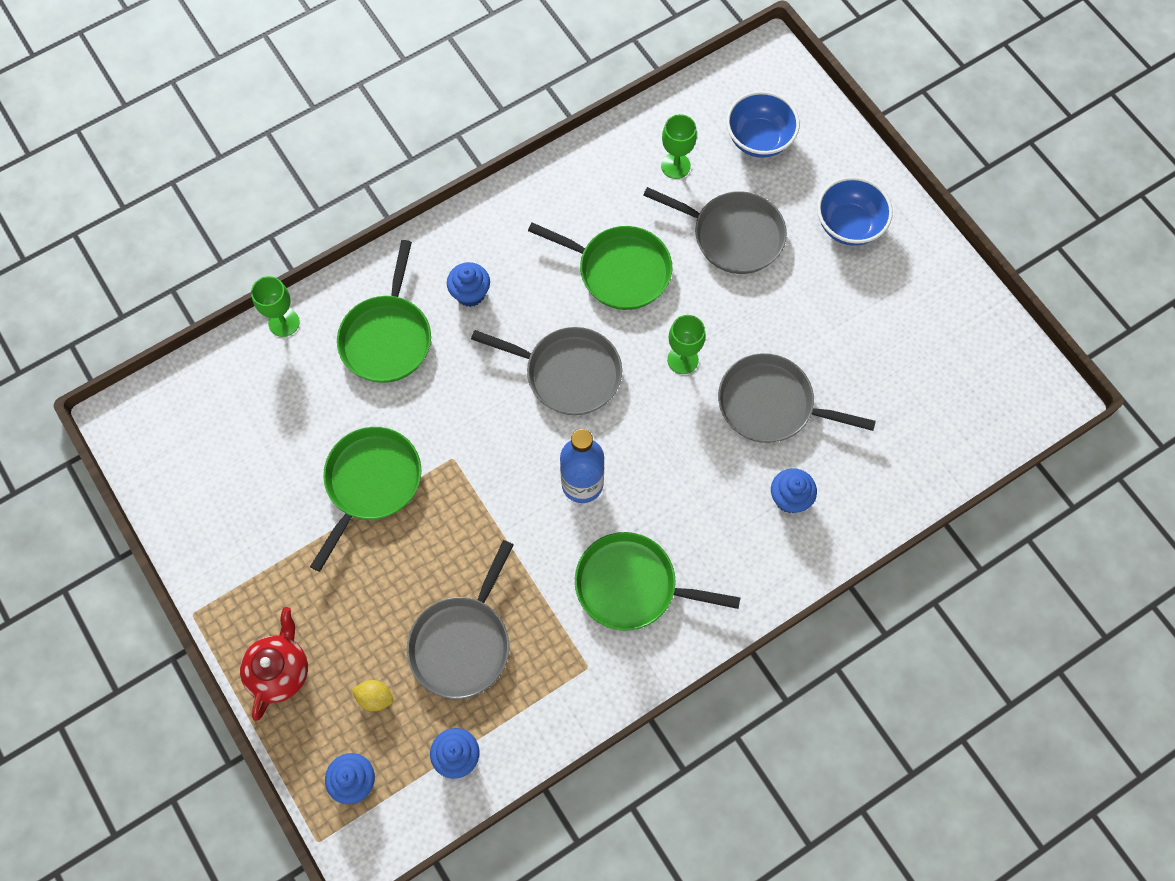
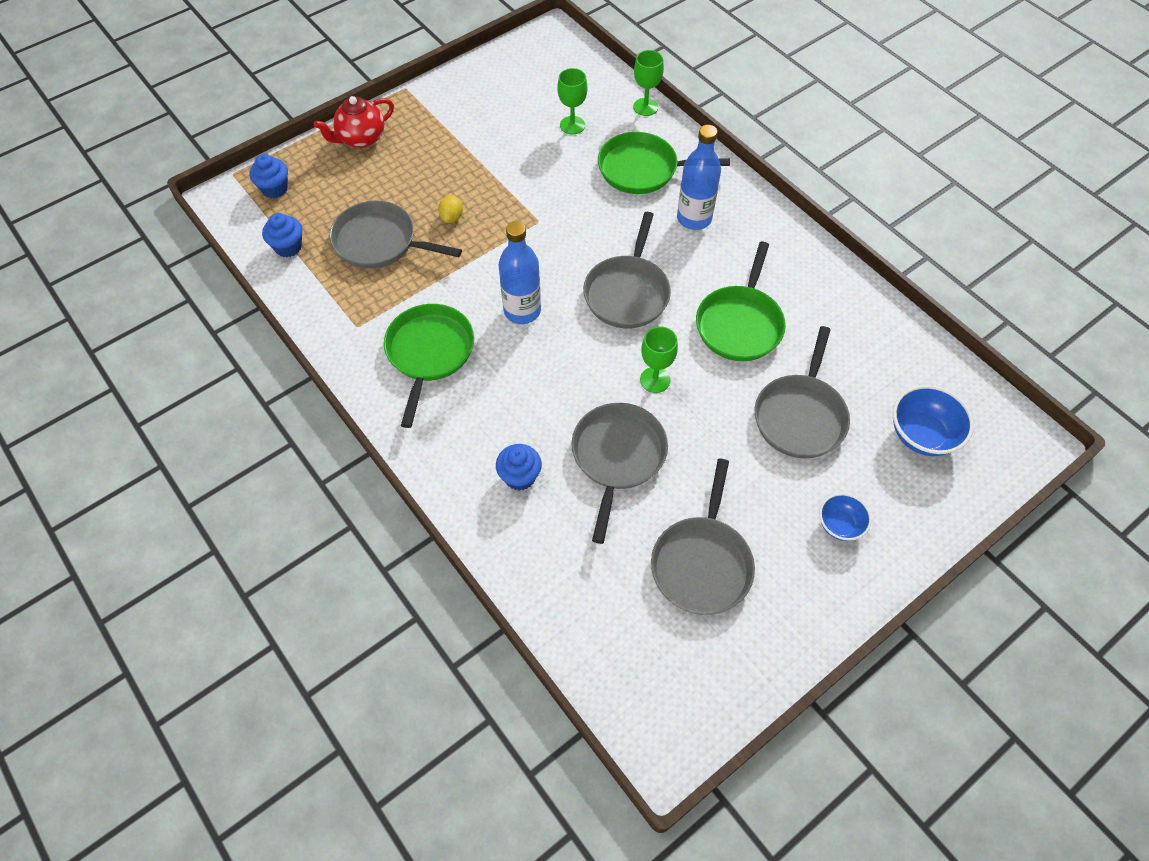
camera: 85 degrees right, 10 degrees down
(280, 670) = (361, 139): red teapot -> red teapot turned 135 degrees clockwise
(371, 483) = (513, 173): green pan -> none
(375, 697) = (337, 193): yellow lemon -> yellow lemon (452, 217)
(470, 293) = (694, 218): blue cupcake -> blue bottle
(675, 166) = (868, 362): green goblet -> green goblet (572, 125)
(848, 225) = (840, 525): blue bowl -> blue bowl, size x0.62
(885, 344) = (702, 563): none -> grey pan

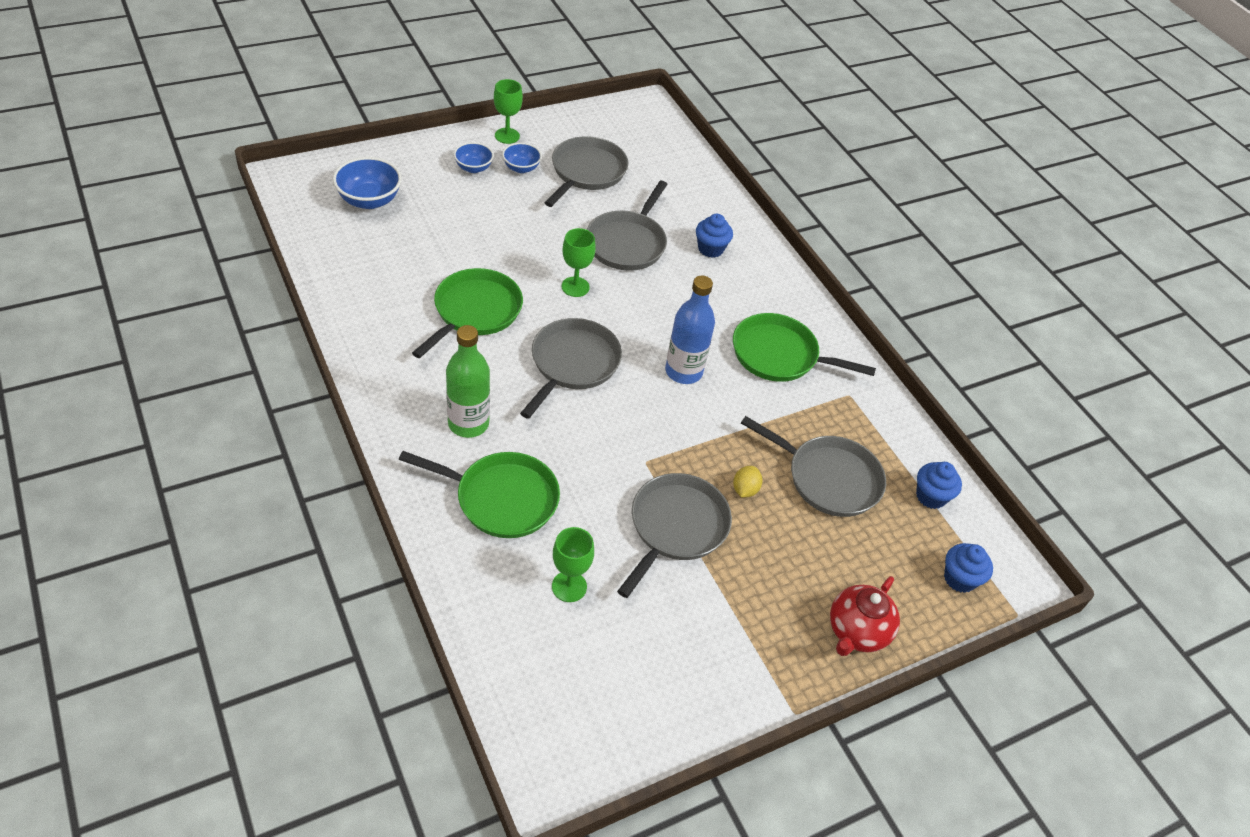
camera: 175 degrees left, 10 degrees down
(361, 139) = (856, 632): red teapot -> red teapot turned 150 degrees clockwise
(429, 353) = (779, 355): green pan -> green pan turned 90 degrees clockwise
(645, 107) = (459, 593): green goblet -> green goblet (507, 136)
(694, 218) = (468, 423): blue bottle -> green bottle
(784, 544) = (521, 168): none -> blue bowl
(800, 416) = (462, 234): grey pan -> grey pan (676, 527)

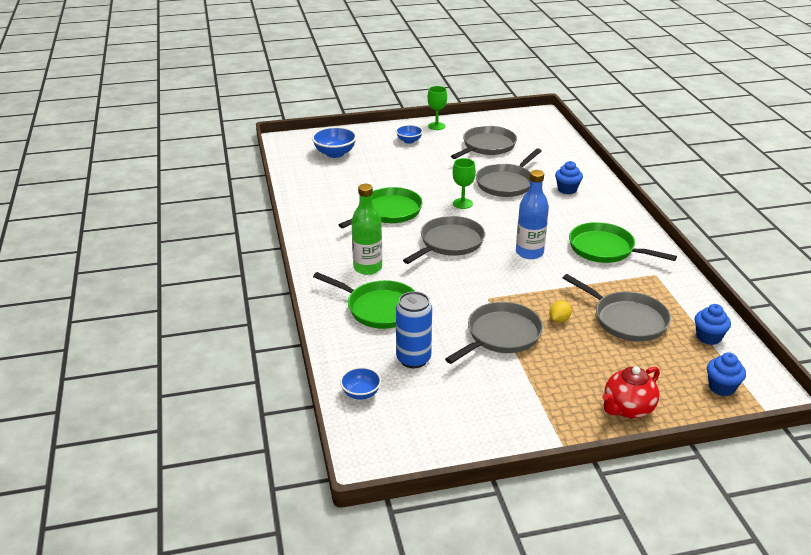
camera: 20 degrees right, 15 degrees down
(521, 168) = (442, 142): blue bowl -> blue bowl (361, 393)
(569, 586) = (413, 359): green goblet -> blue can

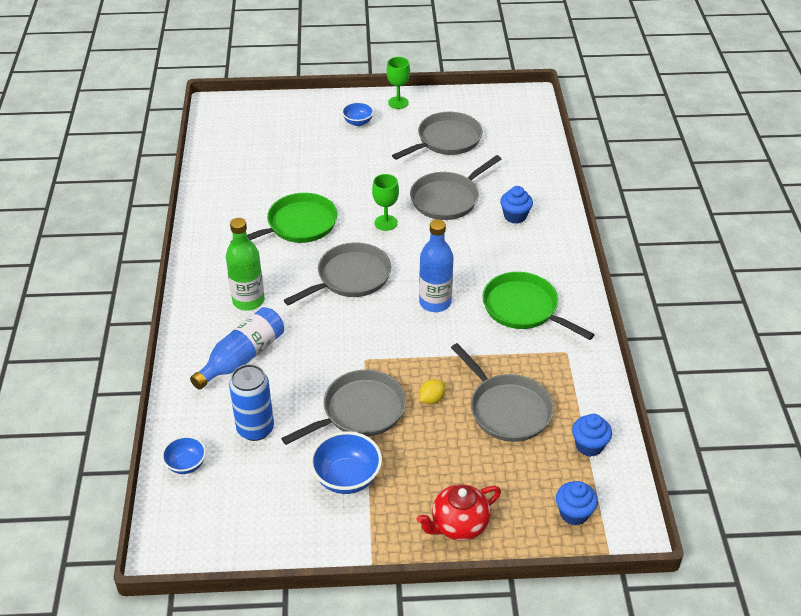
camera: 10 degrees right, 10 degrees up
(335, 153) = (266, 132): blue bowl -> blue bowl (347, 478)
(379, 308) = (242, 357): green pan -> blue bottle

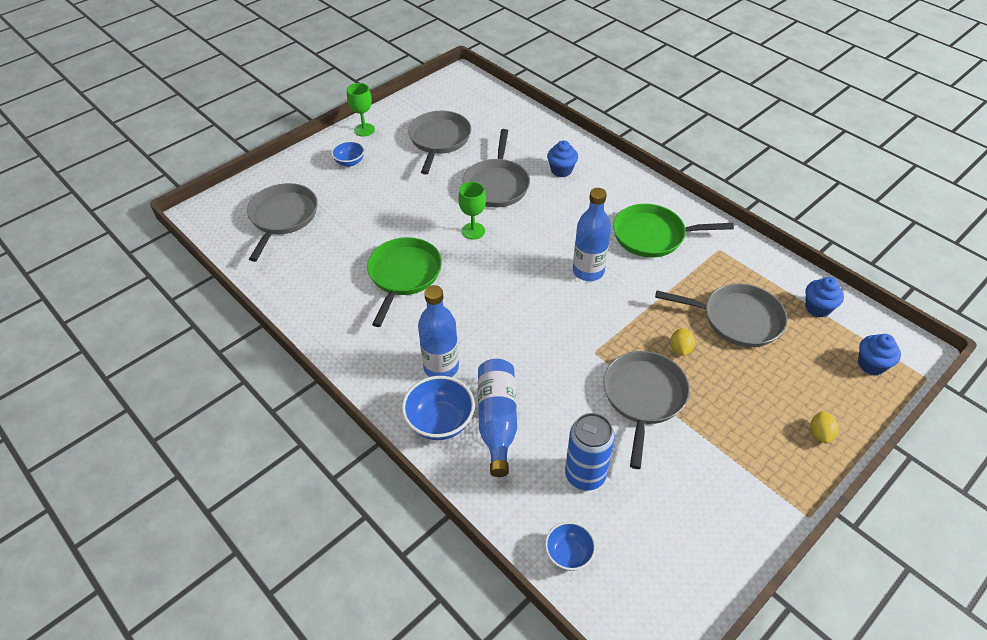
camera: 40 degrees left, 5 degrees up
(248, 301) = (441, 367): green bottle -> blue bottle
(347, 478) = (703, 460): blue bowl -> blue bowl (440, 422)
(350, 277) = (500, 292): grey pan -> grey pan (283, 217)
(458, 525) = (820, 434): red teapot -> yellow lemon

